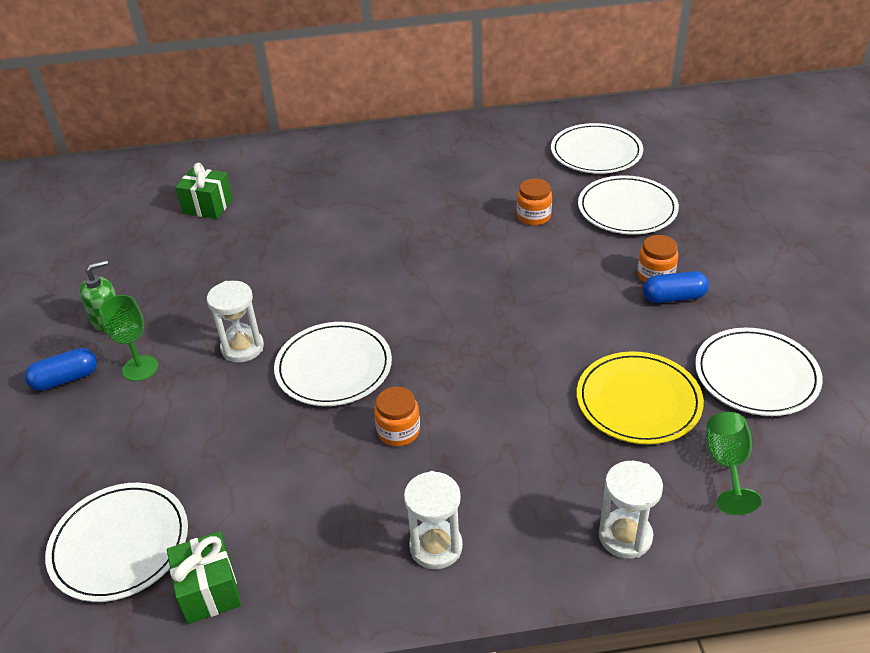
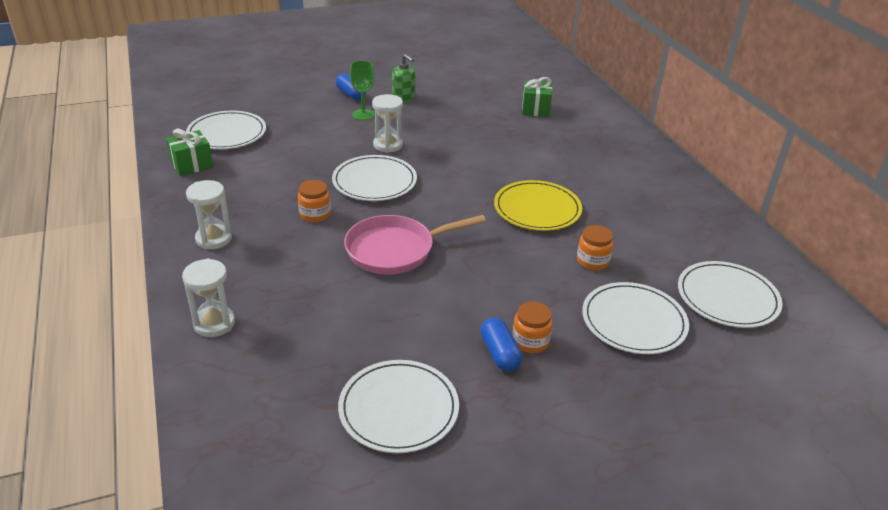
camera: 75 degrees right, 5 degrees down
(492, 358) = (395, 250): none -> pink pan
(638, 401) = (356, 330): yellow plate -> yellow plate (537, 209)
(727, 465) = (284, 383): green goblet -> none

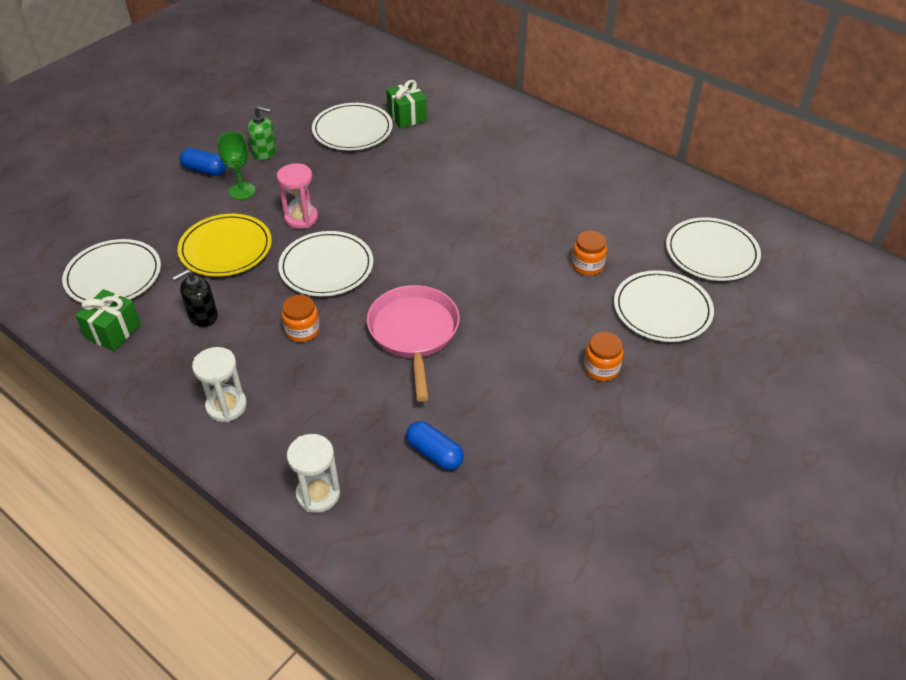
camera: 30 degrees left, 10 degrees up
(257, 178) = (203, 316): none -> black soap dispenser
(388, 145) = (301, 218): white hourglass -> pink hourglass
(395, 250) = (414, 333): pink pan -> pink pan turned 135 degrees clockwise
(398, 409) = (552, 486): white plate -> white plate (352, 130)
(500, 353) = (587, 392): blue capsule -> blue capsule (434, 453)
(537, 209) = (500, 231): yellow plate -> yellow plate (226, 248)

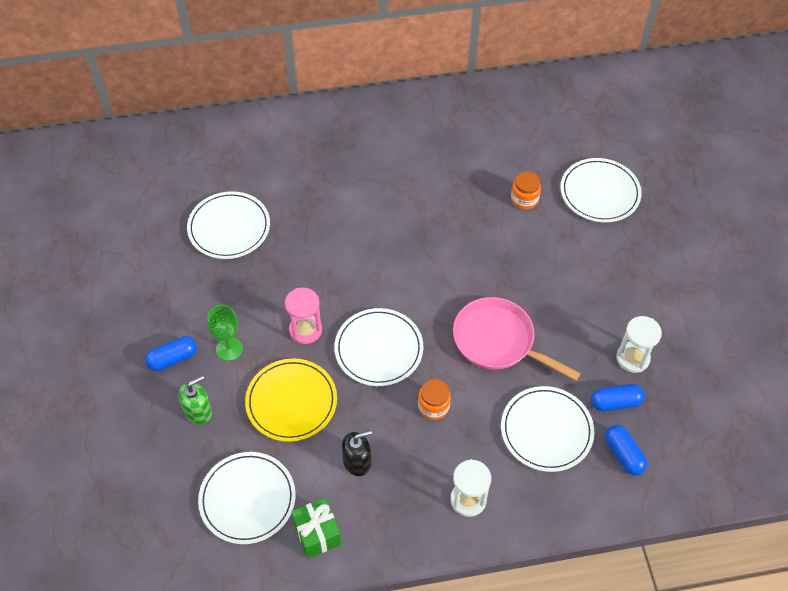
camera: 50 degrees left, 10 degrees up
(203, 316) = (357, 462): black soap dispenser -> black soap dispenser turned 120 degrees counterclockwise
(264, 152) = (193, 303): green soap dispenser -> green soap dispenser (198, 411)
(318, 494) = (596, 491): white hourglass -> white hourglass (632, 358)
(380, 493) = (623, 454): none -> blue capsule
(407, 116) = (250, 182): green gift -> none
(601, 368) = (621, 263): orange jar -> none
(711, 252) = (574, 127): white plate -> white plate (546, 430)

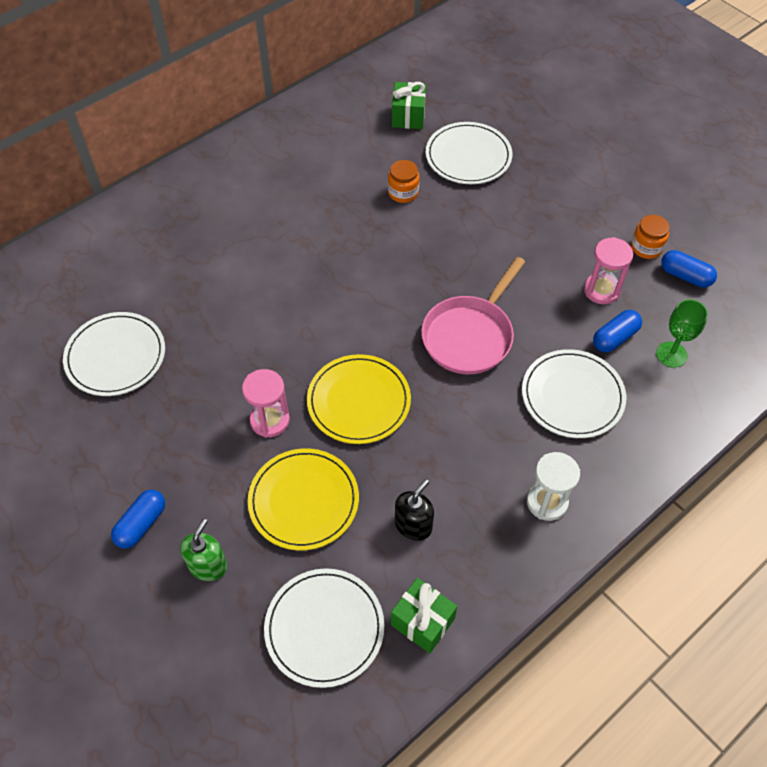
camera: 30 degrees left, 0 degrees up
(229, 349) = (199, 481): green goblet -> green goblet (671, 354)
(378, 349) = (359, 401): white plate -> yellow plate
(433, 406) = (451, 429): orange jar -> orange jar (646, 247)
(498, 341) = (470, 335): pink pan -> pink pan turned 60 degrees counterclockwise
(572, 136) = (408, 116): none -> green gift
(623, 454) = (655, 381): blue capsule -> blue capsule (685, 276)
(632, 358) = (601, 290): white hourglass -> pink hourglass

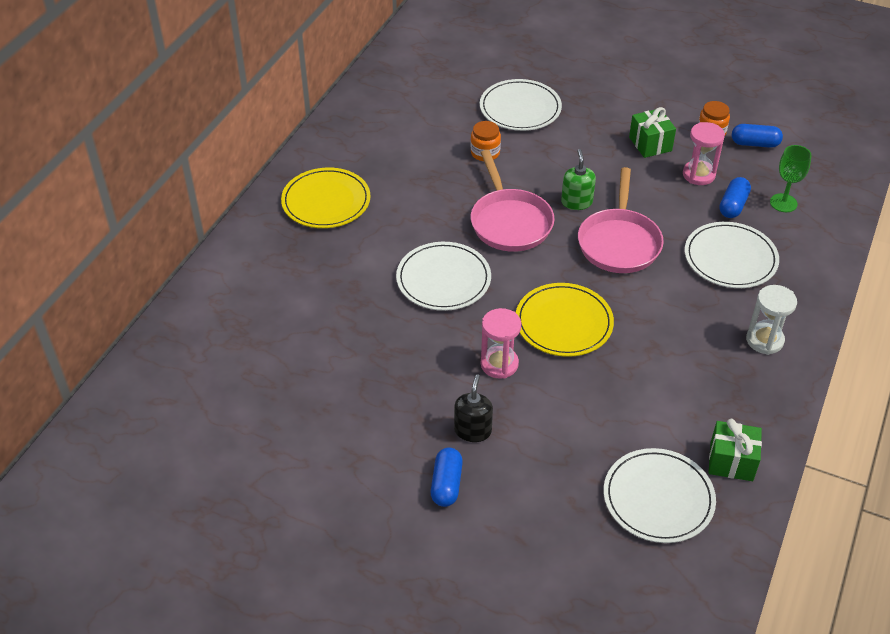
camera: 25 degrees left, 10 degrees down
(115, 356) = (322, 364): white plate -> white plate (443, 279)
(207, 565) = (528, 492): green soap dispenser -> green soap dispenser (576, 202)
(304, 501) = (572, 413): yellow plate -> yellow plate (326, 201)
(378, 274) = (509, 222): none -> pink pan
(408, 116) = (446, 92): green gift -> green gift (650, 144)
(413, 525) = (674, 396): black soap dispenser -> black soap dispenser (472, 430)

